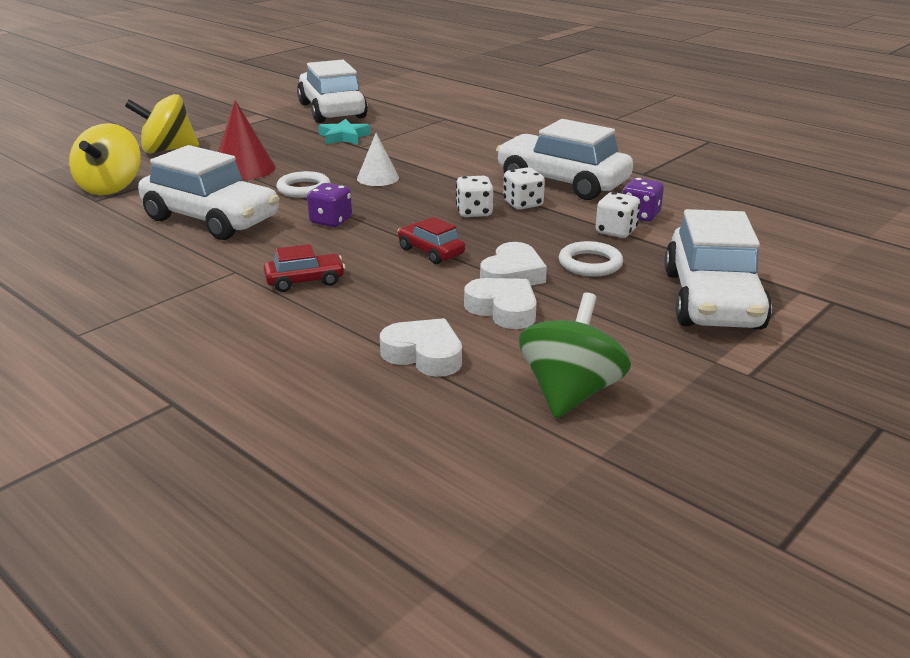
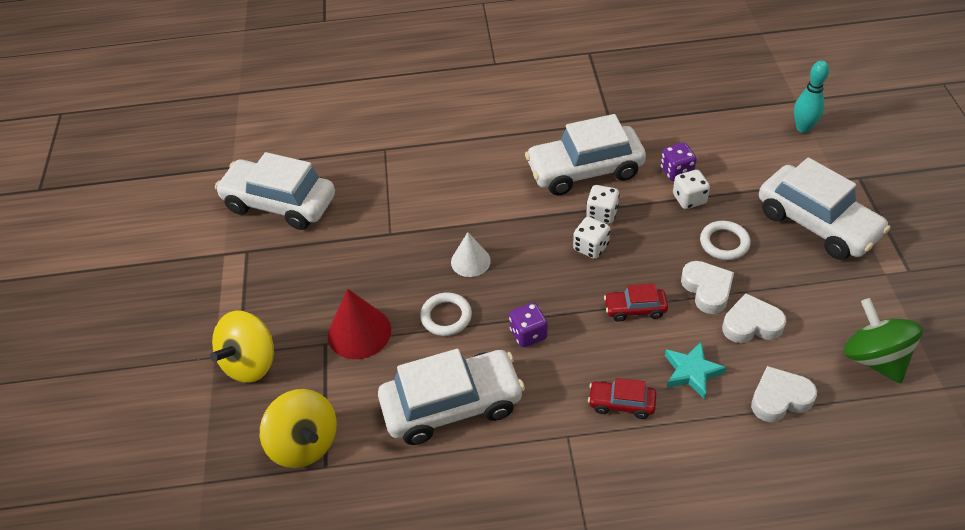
camera: 45 degrees left, 20 degrees up
(305, 281) = (621, 403): red car -> red car turned 105 degrees counterclockwise
(344, 137) = (355, 231): turquoise star -> turquoise star (691, 372)
(837, 251) = (803, 128): none -> turquoise bowling pin

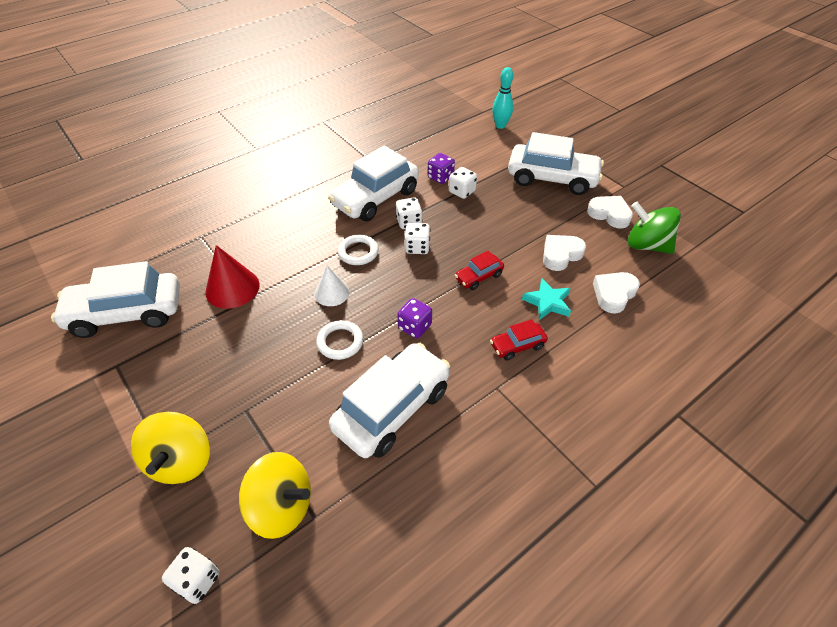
camera: 35 degrees left, 0 degrees up
(210, 467) = (197, 580): none -> white dice
(359, 332) = (272, 387): red cone -> red cone (232, 288)
(707, 290) = (516, 244): white heart -> white heart (609, 214)
(724, 243) = (505, 211): white ring -> white ring (358, 252)

